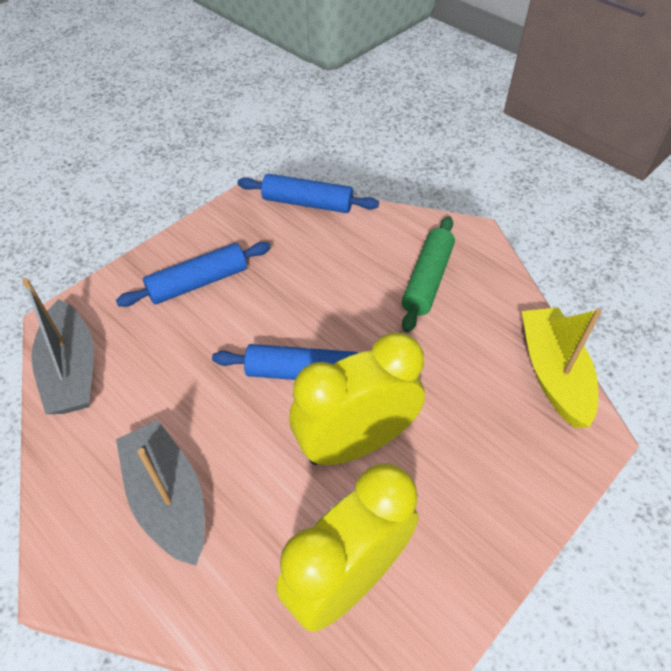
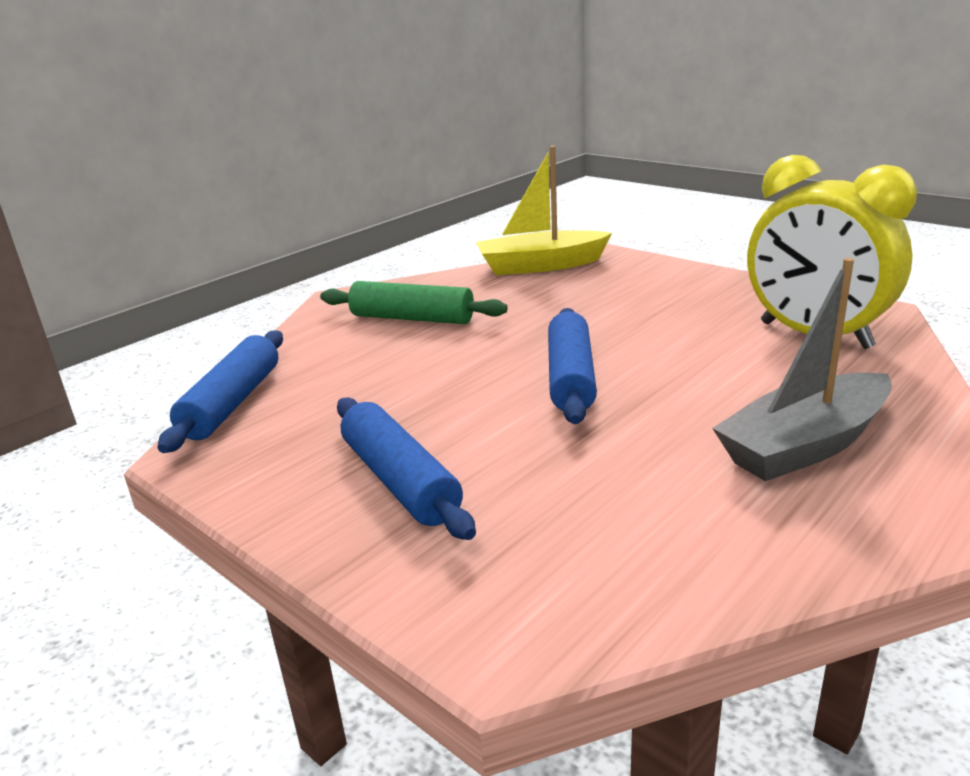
camera: 90 degrees left, 25 degrees down
(72, 370) = (623, 592): grey boat -> none
(355, 443) = (659, 342): yellow clock -> none

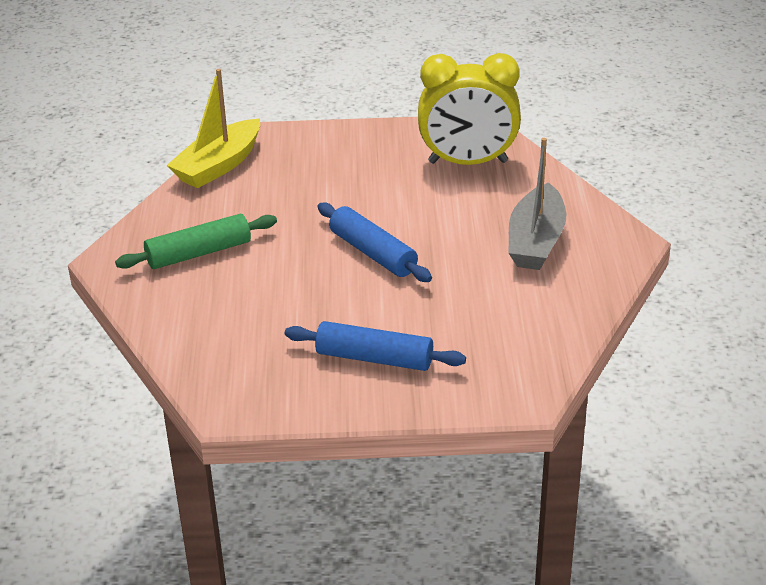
camera: 45 degrees left, 10 degrees up
(232, 403) = (188, 370): blue rolling pin -> none

